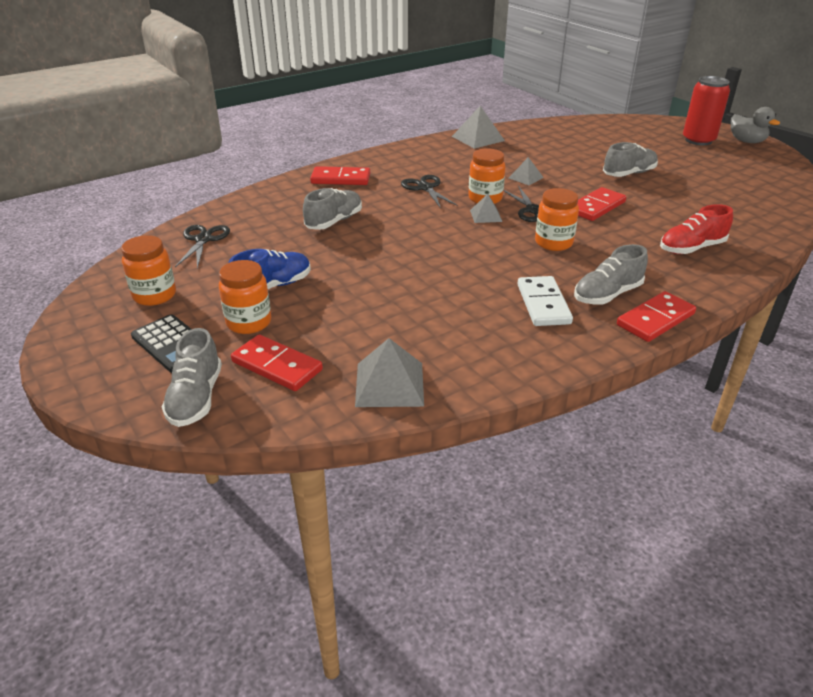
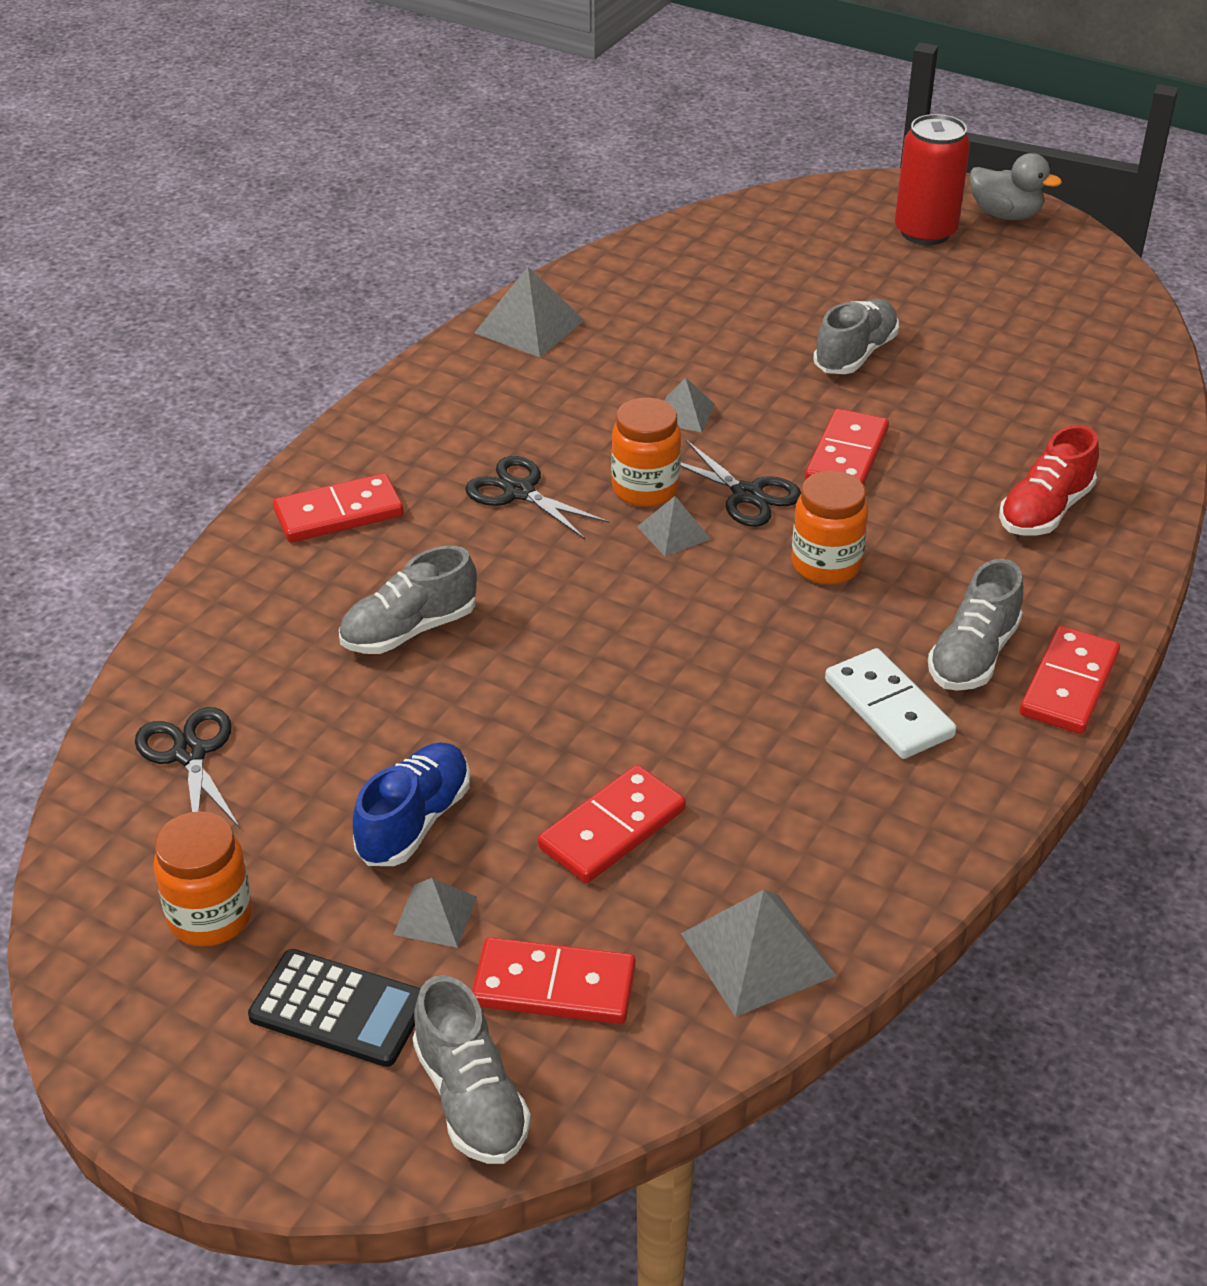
camera: 25 degrees left, 5 degrees up
(249, 322) = (435, 915): orange jar -> grey pyramid
(334, 221) = (409, 630): grey shoe -> grey shoe turned 135 degrees counterclockwise
(360, 313) = (612, 828): none -> red domino

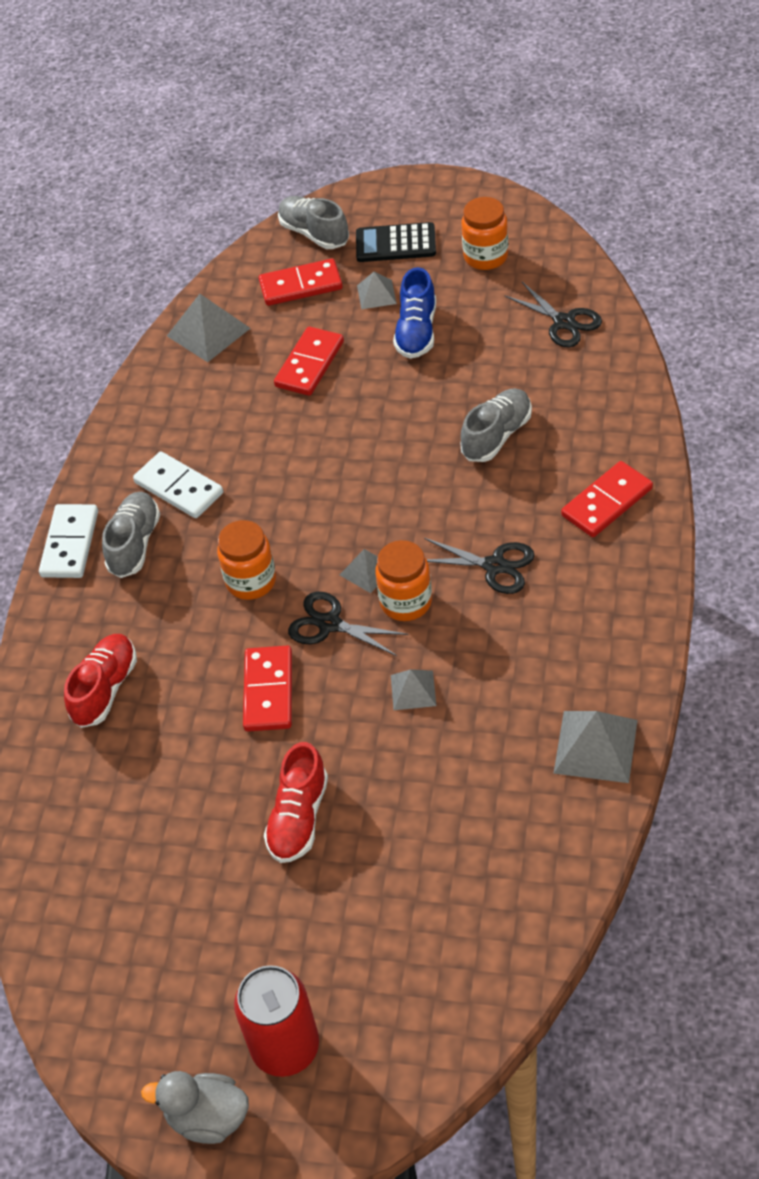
camera: 165 degrees right, 10 degrees up
(855, 354) = (298, 817): grey shoe -> red shoe
(1068, 684) = (70, 544): red domino -> white domino

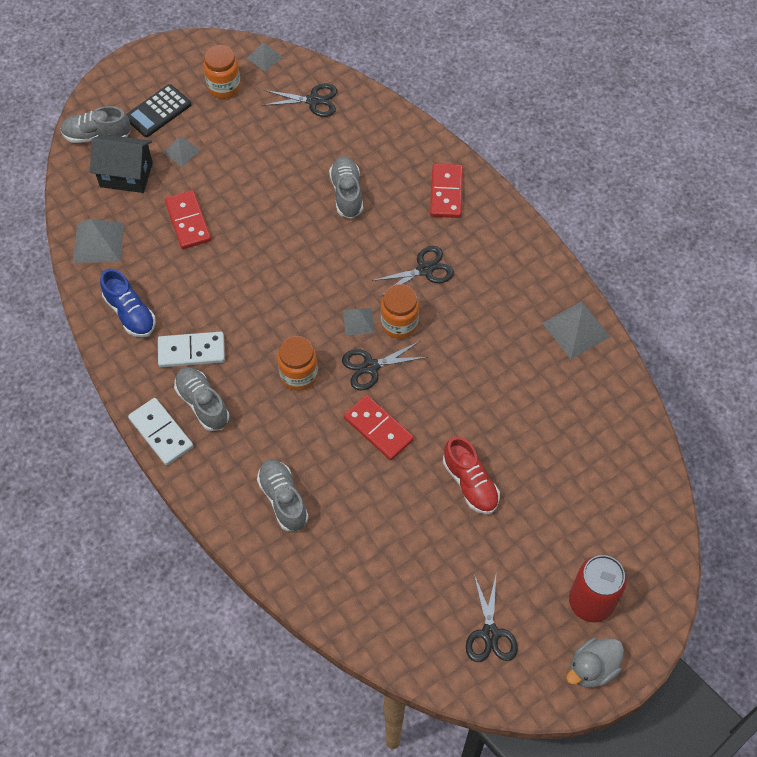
camera: 50 degrees left, 10 degrees up
(105, 689) = (283, 499): red shoe -> grey shoe
(147, 986) = (490, 633): none -> black scissors
(301, 285) = (126, 175): red domino -> black house
(413, 690) = (455, 369): grey pyramid -> grey pyramid (265, 57)
(416, 332) = (232, 160): blue shoe -> blue shoe (130, 313)

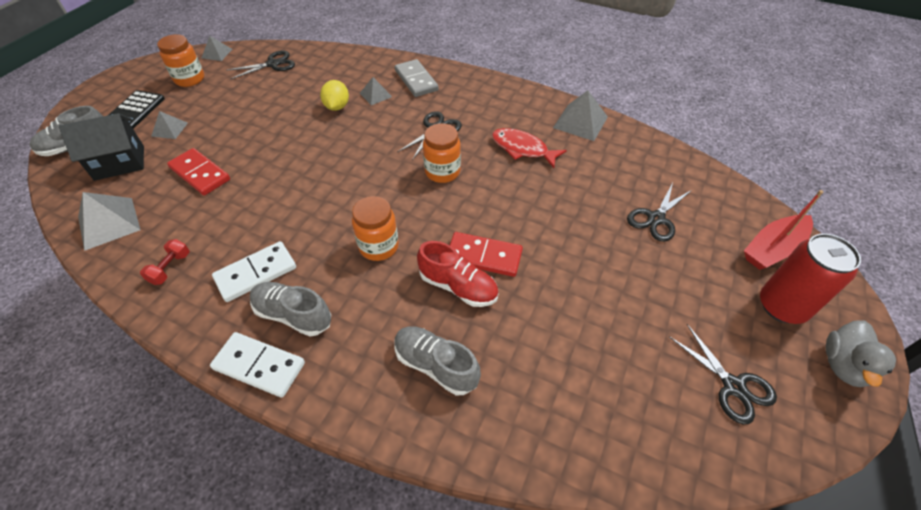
camera: 30 degrees left, 10 degrees down
(130, 313) = (170, 268): blue shoe -> red dumbbell
(347, 193) = (337, 107): grey shoe -> yellow lemon
(358, 321) = (406, 184): grey pyramid -> grey pyramid (375, 95)
(371, 366) = (441, 211): black scissors -> black scissors (656, 218)
(446, 192) = (416, 80): red domino -> grey domino
(470, 483) = (597, 261): red shoe -> red shoe (458, 286)
(492, 334) = (522, 149): none -> red fish
(635, 553) = (773, 249): none -> red boat

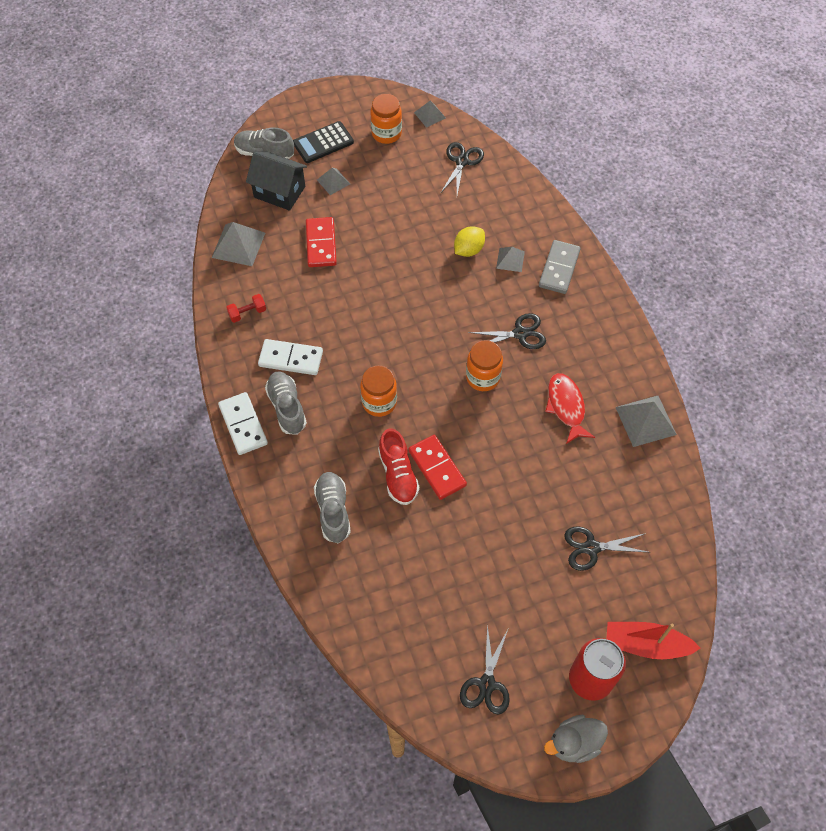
camera: 45 degrees right, 10 degrees up
(273, 64) = (462, 161): black scissors -> black scissors turned 90 degrees counterclockwise

